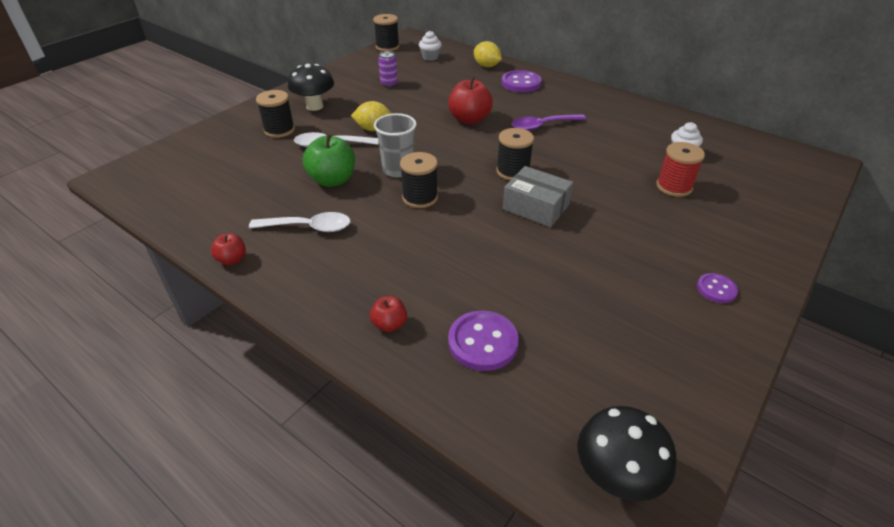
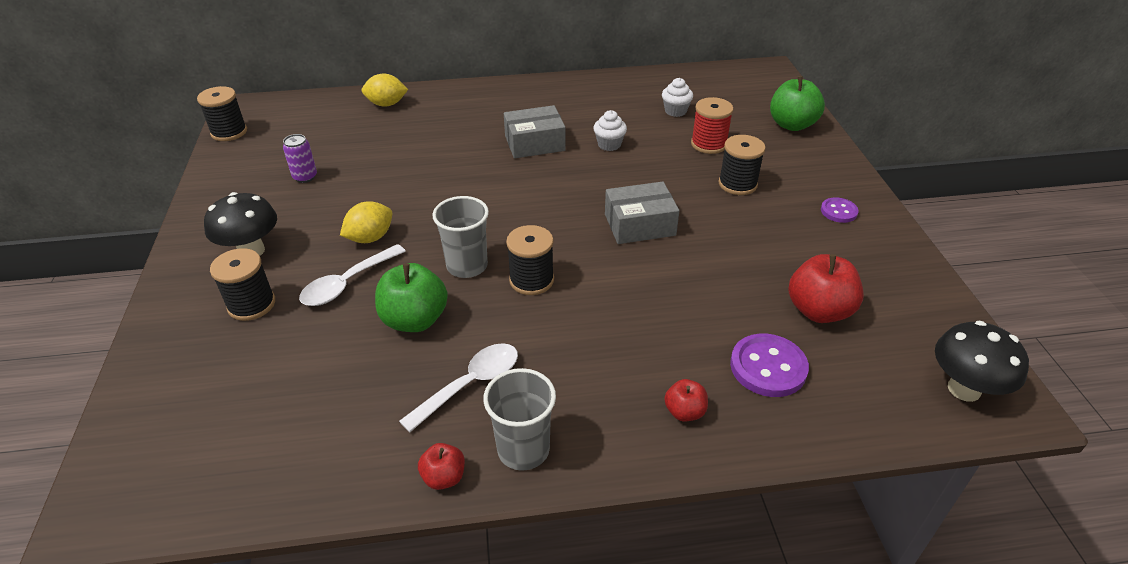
camera: 45 degrees left, 0 degrees up
(282, 275) = (523, 449): none -> grey cup
(430, 57) = (305, 122): white cupcake -> white cupcake (609, 145)
(469, 119) = (457, 172): red apple -> red apple (819, 311)
(513, 171) = (574, 203): black spool -> black spool (737, 184)
(521, 83) = (450, 108): purple button -> none
(542, 126) = (534, 143): purple spoon -> grey box
(777, 210) = (792, 125): none -> green apple

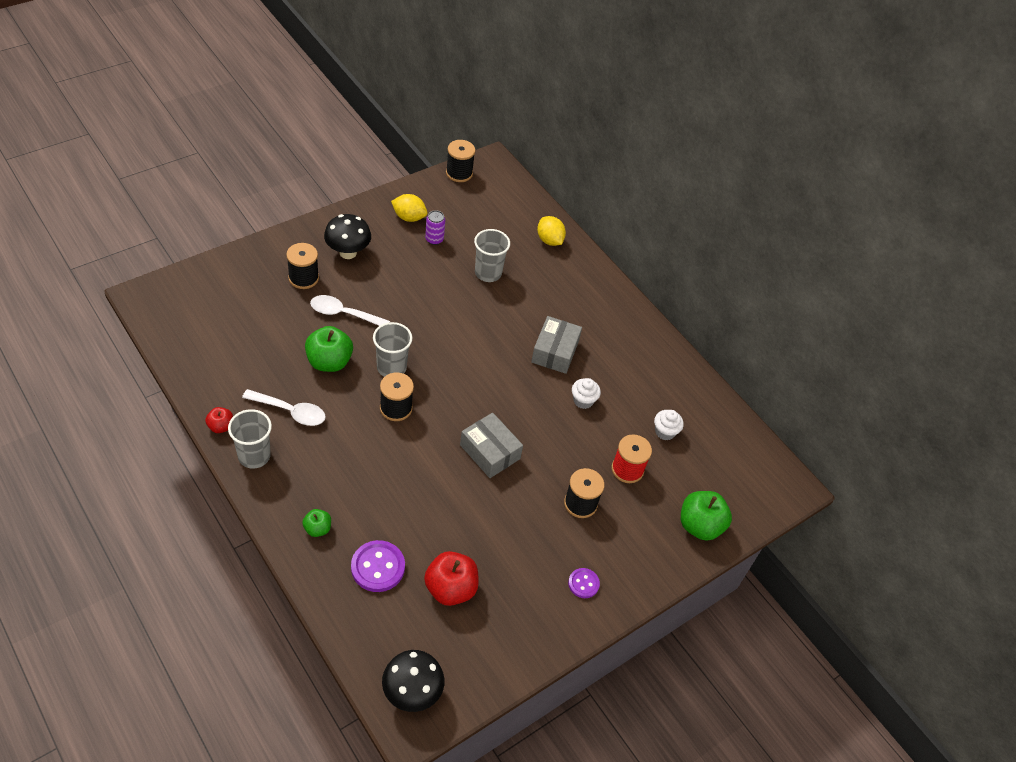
camera: 55 degrees right, 10 degrees up
(370, 238) = (391, 304): yellow lemon -> yellow lemon (409, 217)
(391, 154) = (488, 273): none -> grey cup
(534, 143) = (555, 352): grey box -> grey box turned 60 degrees clockwise
(684, 412) = (317, 529): red apple -> green apple

